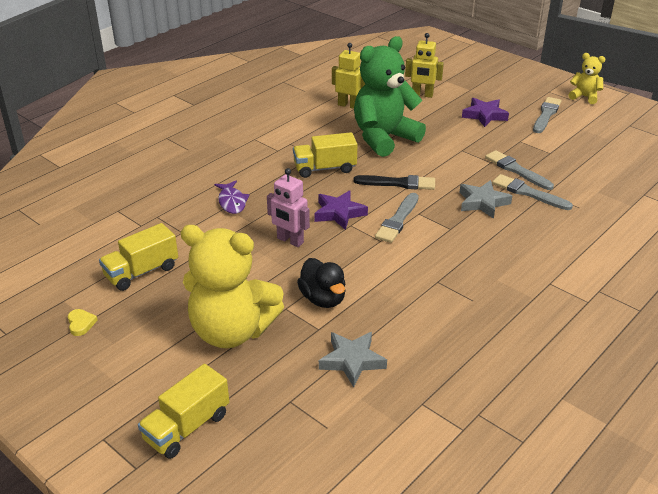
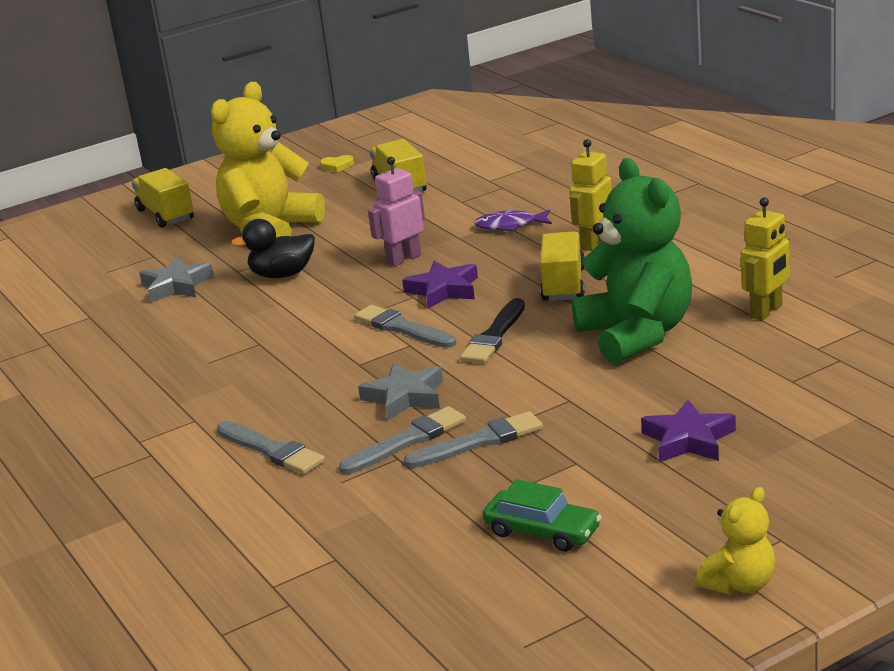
camera: 110 degrees right, 10 degrees down
(422, 95) = (794, 384): yellow robot -> yellow robot (594, 243)
(546, 114) = (669, 513): grey brush -> grey brush (272, 450)
(581, 142) = (542, 531): none -> green car

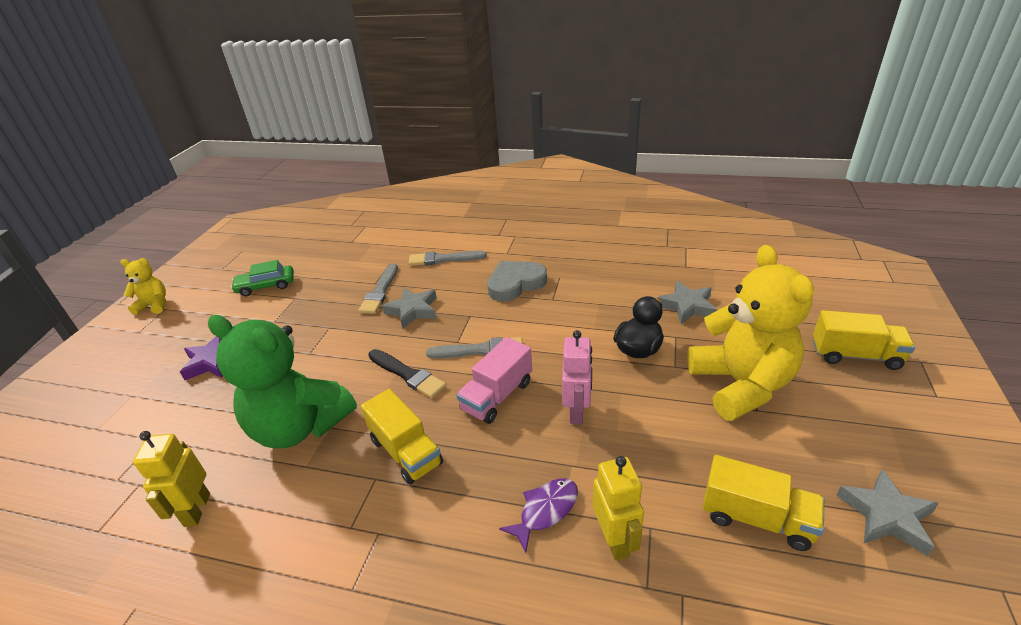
camera: 135 degrees right, 10 degrees up
(259, 376) = (515, 283): none -> grey heart
(337, 166) = (886, 516): yellow heart -> grey star
(443, 290) = (497, 396): purple star -> pink truck
(479, 441) = (339, 308): grey brush -> none
(494, 336) = (407, 374): black brush -> black brush turned 150 degrees clockwise
(594, 243) = (431, 528): yellow robot -> yellow robot (615, 540)
(740, 584) = (154, 305): yellow teddy bear -> yellow teddy bear turned 90 degrees clockwise

